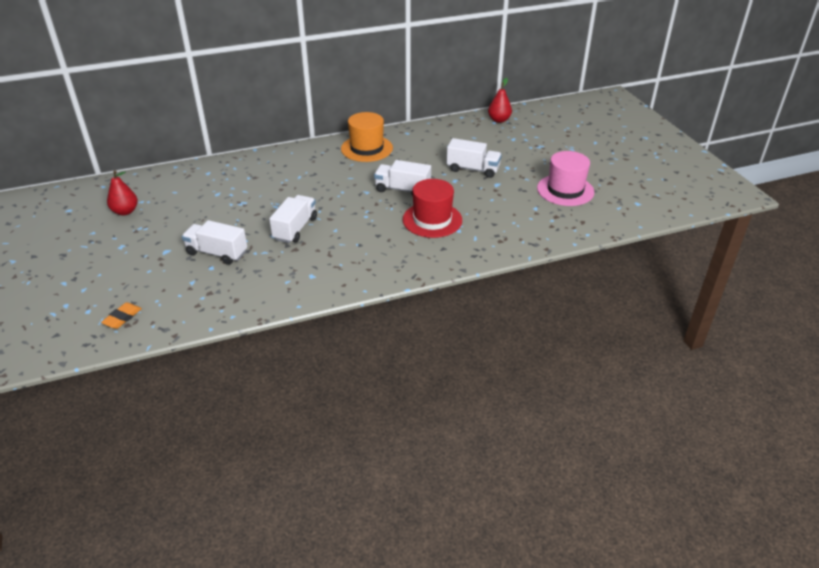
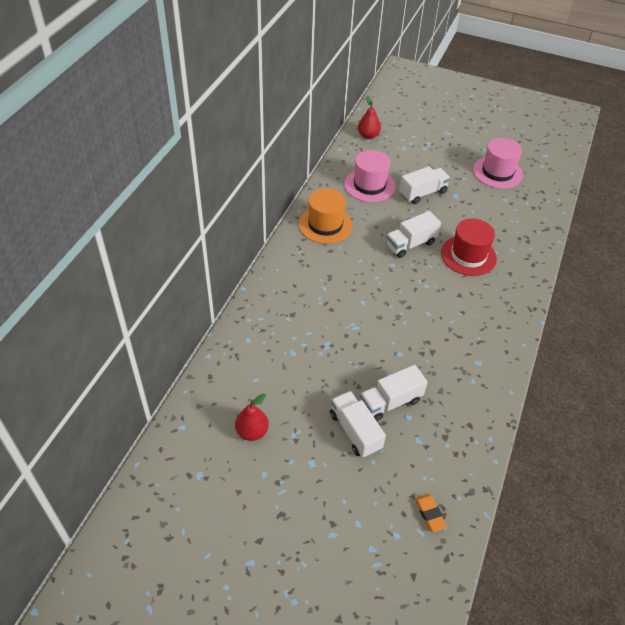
camera: 50 degrees left, 10 degrees up
(295, 229) = (403, 335): white truck -> white truck (355, 431)
(441, 145) = (369, 185): none -> pink hat

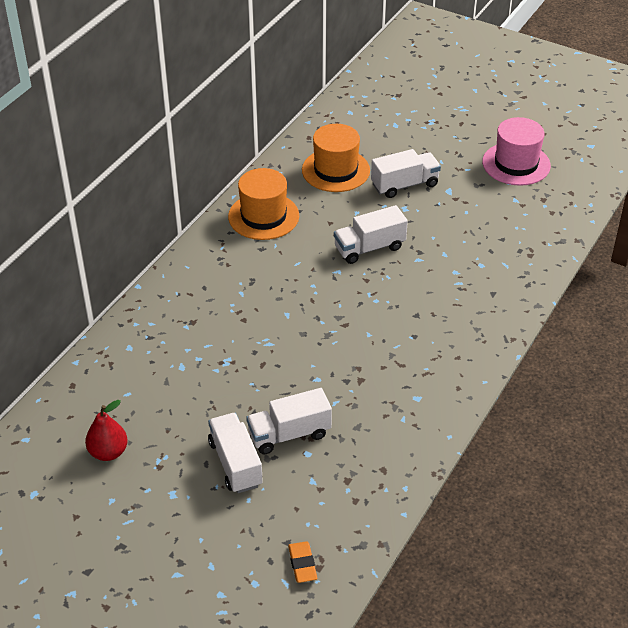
camera: 10 degrees right, 5 degrees down
(368, 136) = (351, 107): red pear -> none
(369, 185) = (335, 170): pink hat -> orange hat
(468, 255) = (443, 267): red hat -> none

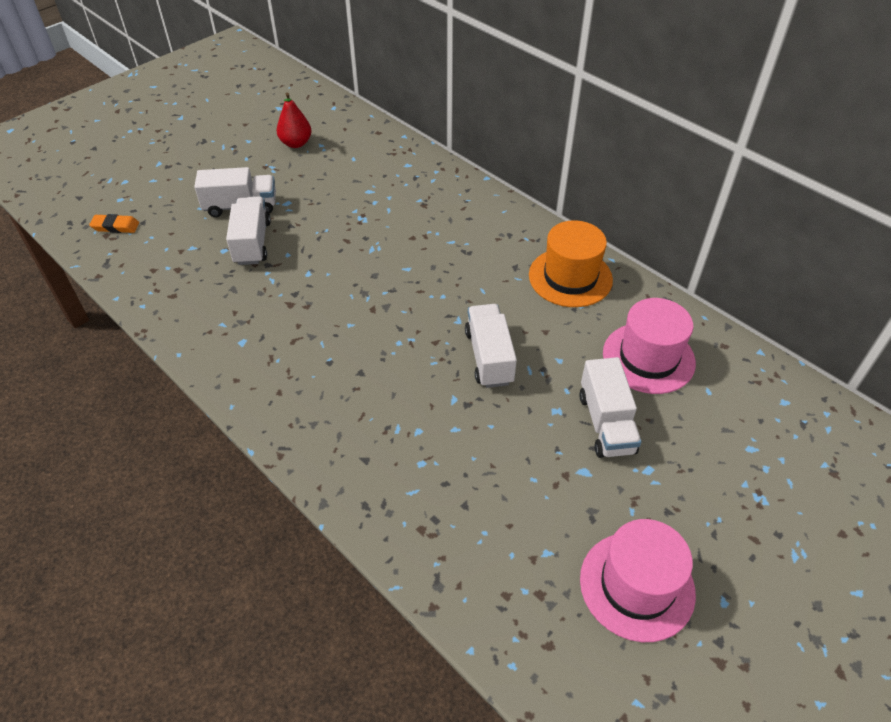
camera: 105 degrees right, 5 degrees up
(335, 170) = (648, 358): orange hat -> pink hat

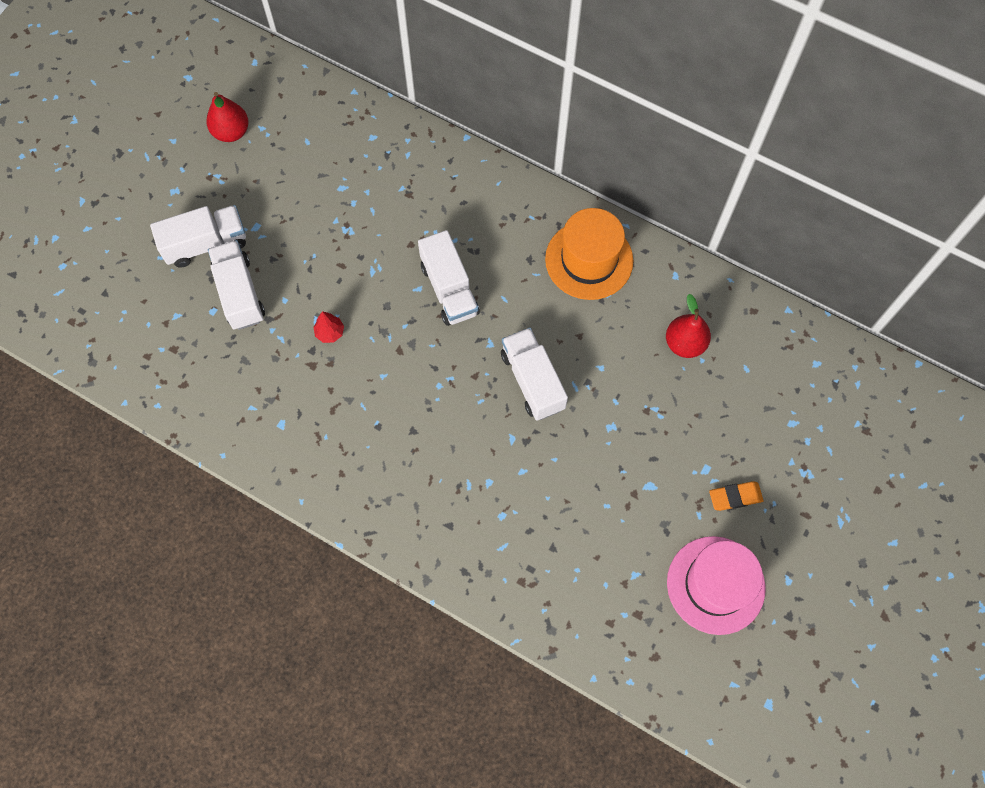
camera: 15 degrees left, 20 degrees up
(115, 226) = (77, 307): orange eraser -> orange eraser (735, 497)
(316, 284) = (330, 332): none -> red tree
(606, 423) = (659, 429): white truck -> white truck (449, 289)
(648, 358) = (684, 343): pink hat -> red pear

